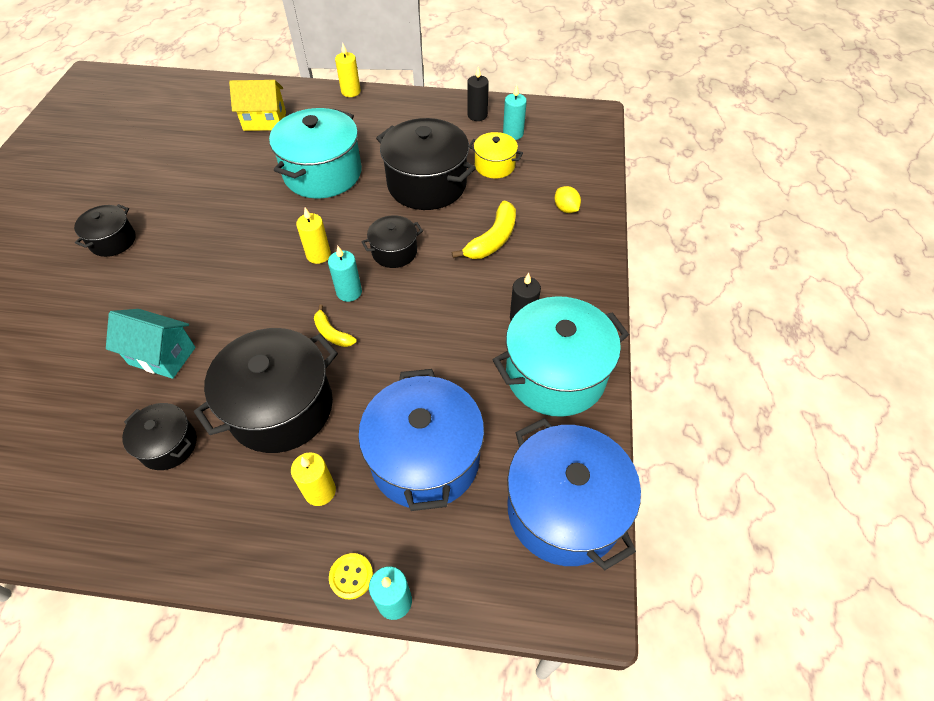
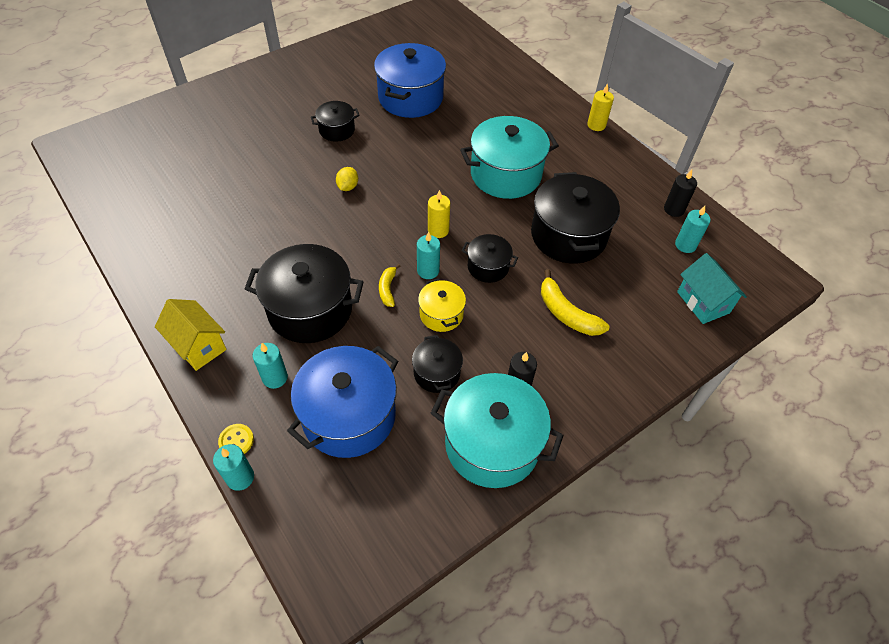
camera: 45 degrees right, 0 degrees up
(162, 356) = (287, 223): turquoise house -> turquoise house (703, 302)
(168, 445) = (236, 279): black pot -> black pot (437, 373)
(265, 121) = (510, 109): yellow house -> yellow house (198, 346)
(320, 491) = (275, 378): yellow candle -> turquoise candle
(492, 239) = (566, 313): yellow banana -> yellow banana turned 60 degrees clockwise
(494, 166) = (638, 259): yellow pot -> yellow pot (441, 314)
(564, 509) = (389, 531): blue pot -> blue pot (410, 98)
(566, 209) = (653, 336): yellow lemon -> yellow lemon (348, 187)

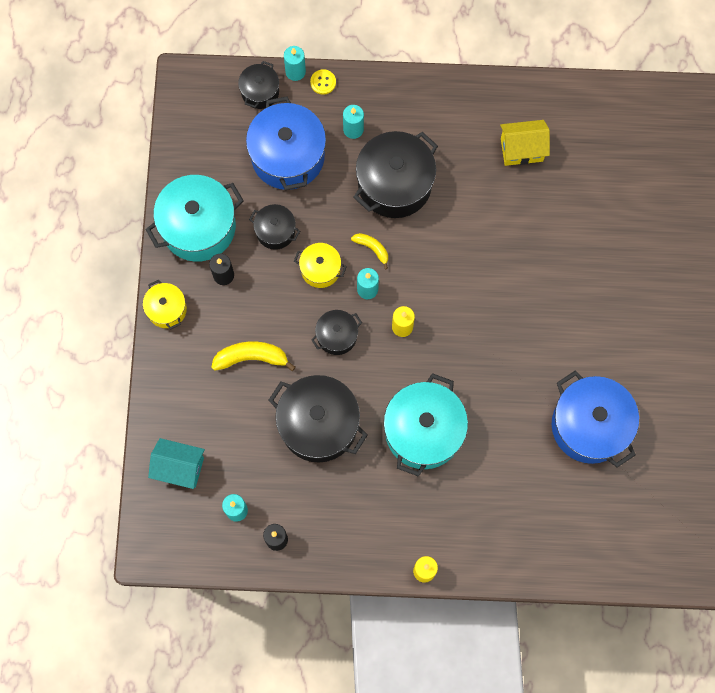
camera: 130 degrees right, 20 degrees up
(198, 346) = (418, 97): yellow house -> yellow house (521, 149)
(337, 130) = (588, 327): black pot -> black pot (260, 92)
(348, 187) = (505, 290): yellow lemon -> none
(595, 411) = (167, 309): none -> yellow pot

